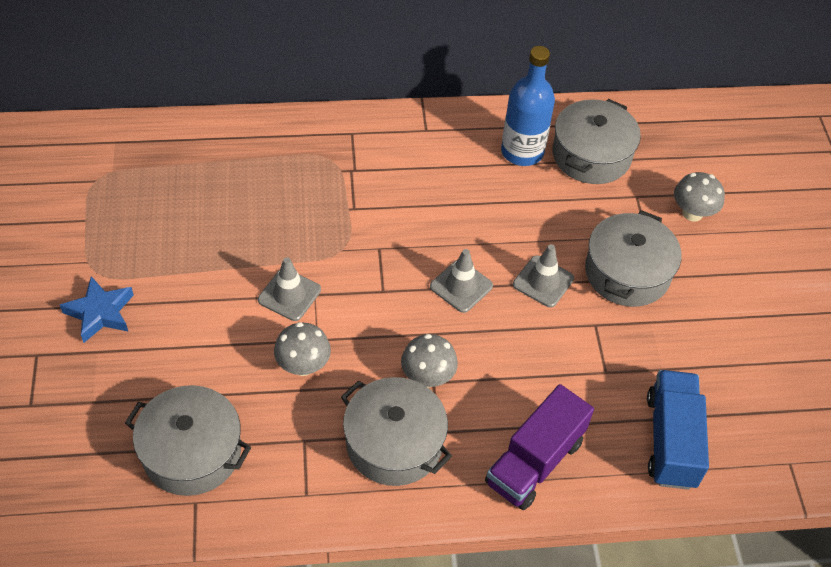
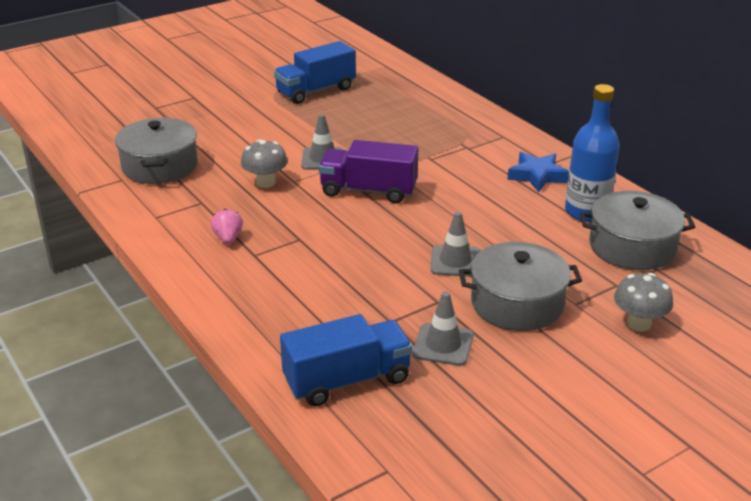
camera: 65 degrees right, 20 degrees down
(100, 313) = (243, 104): blue star -> blue star (537, 176)
(125, 231) = (316, 91): none -> blue truck
(394, 443) = (228, 238): grey pot -> pink strawberry
(427, 377) = (302, 235): grey mushroom -> none
(461, 286) = (406, 224): grey traffic cone -> grey traffic cone (443, 345)
(535, 462) = (262, 309): purple truck -> purple truck (368, 191)

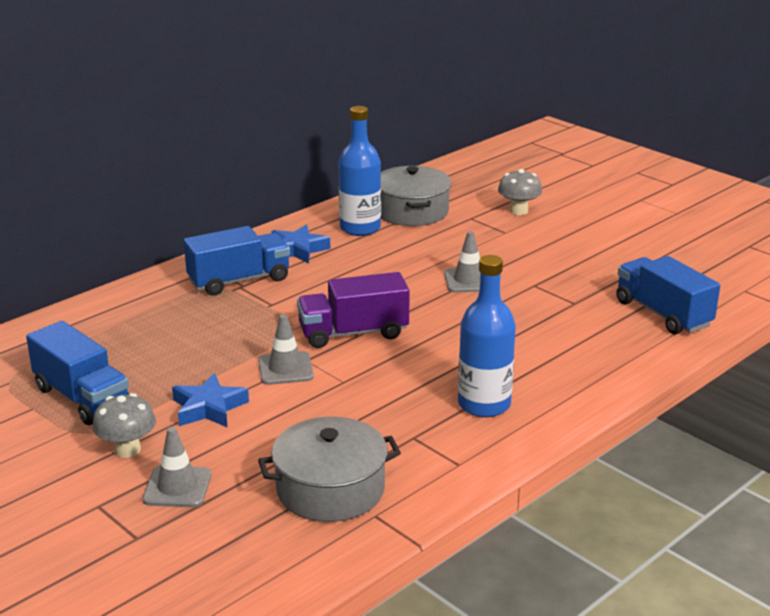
camera: 100 degrees left, 5 degrees down
(228, 238) = (484, 404): pink strawberry -> blue bottle
(265, 183) = (353, 399): grey mushroom -> grey mushroom (127, 450)
(282, 130) = (208, 408): none -> blue star
(368, 191) = (353, 333): purple truck -> purple truck turned 75 degrees clockwise
(443, 345) = (591, 279): grey traffic cone -> grey traffic cone (177, 487)
(477, 147) = (239, 280): none -> blue truck
(517, 303) = (518, 253): grey pot -> none

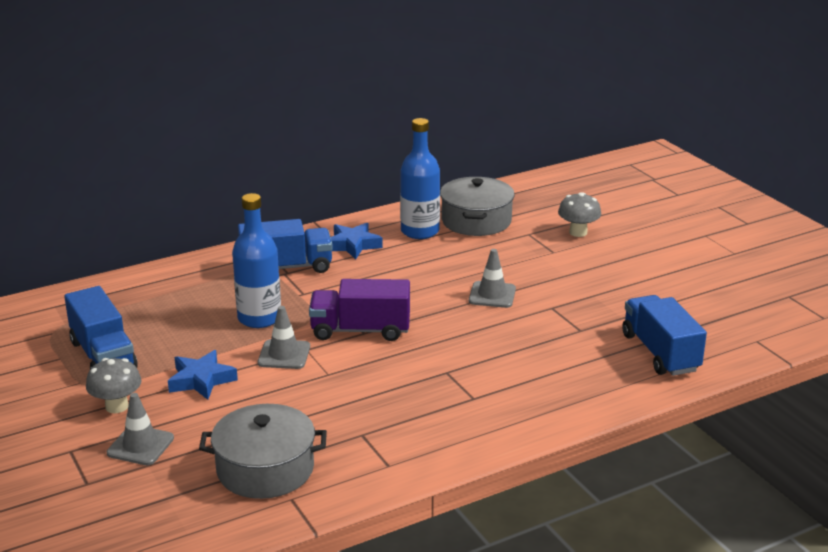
camera: 15 degrees right, 0 degrees up
(484, 404) = (441, 414): blue bottle -> blue bottle (259, 318)

